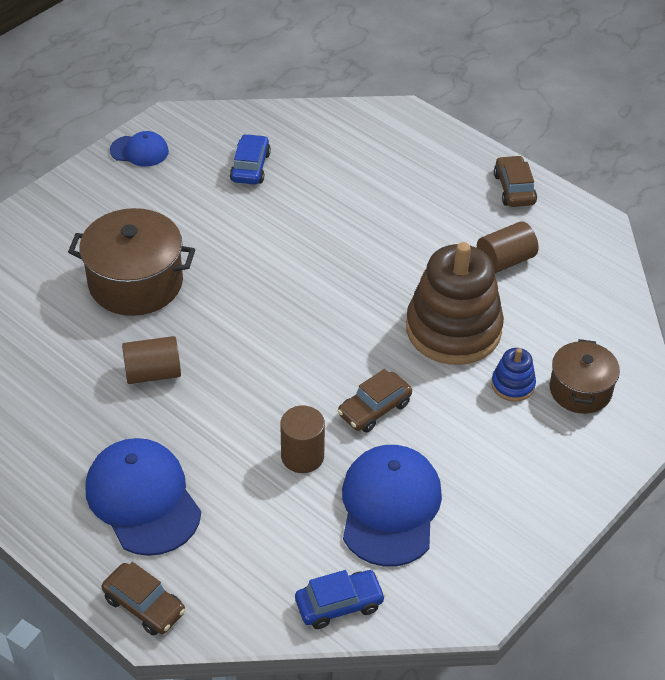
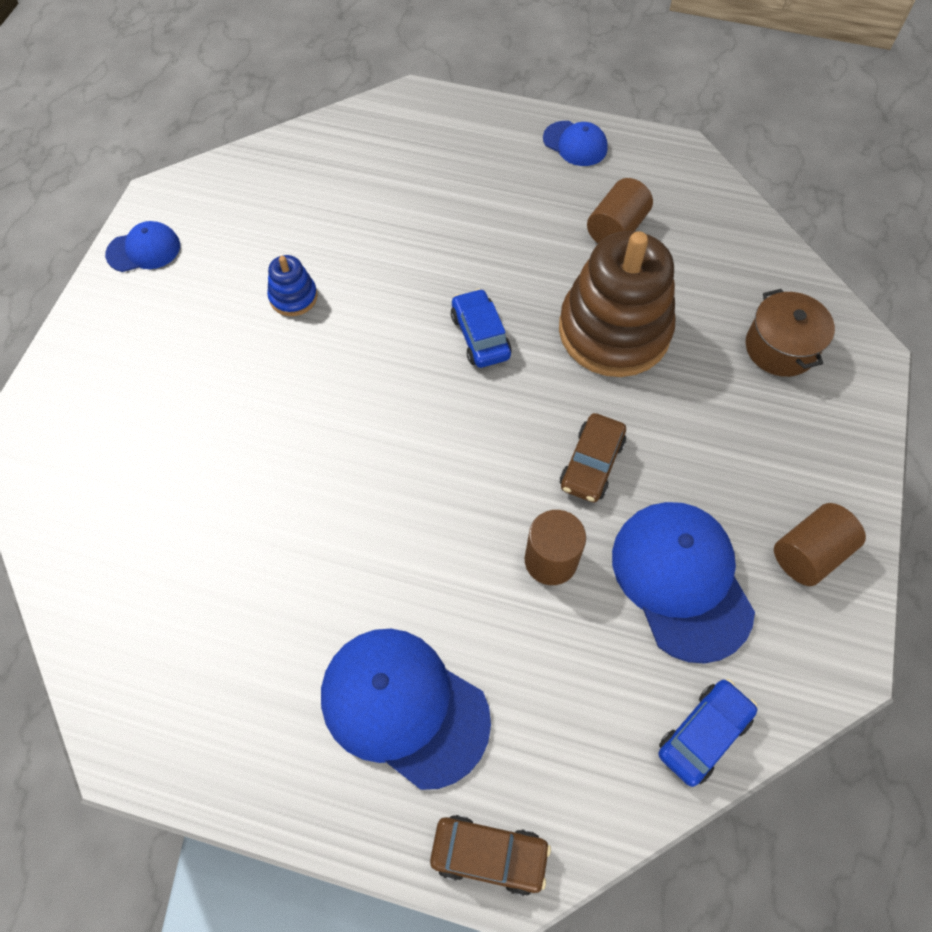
camera: 25 degrees left, 15 degrees up
(135, 282) = (233, 420): brown pot -> none
(153, 373) = (320, 530): brown cylinder -> brown cylinder (809, 553)
(250, 167) = (283, 222): blue car -> blue car (480, 336)
(512, 385) = (712, 371): blue stacking toy -> blue stacking toy (293, 297)
(514, 189) = (575, 144): brown car -> blue cap

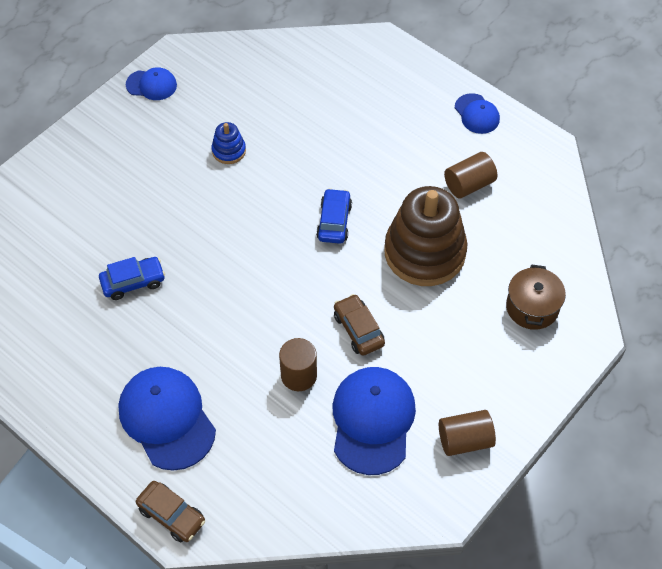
camera: 25 degrees right, 5 degrees down
(591, 464) = (358, 330): brown car -> brown car turned 105 degrees clockwise
(703, 734) = (331, 510): blue car -> blue car (133, 282)

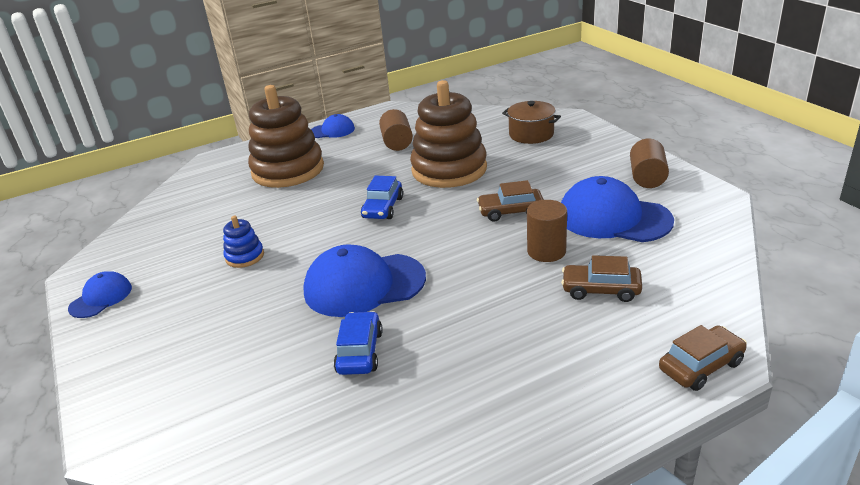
camera: 65 degrees left, 25 degrees down
(167, 418) = (565, 351): blue cap -> blue cap (364, 285)
(252, 429) = (601, 290): none -> brown car
(334, 221) = (383, 208): blue car -> blue car turned 105 degrees counterclockwise
(379, 113) = (288, 170): none -> brown stacking toy

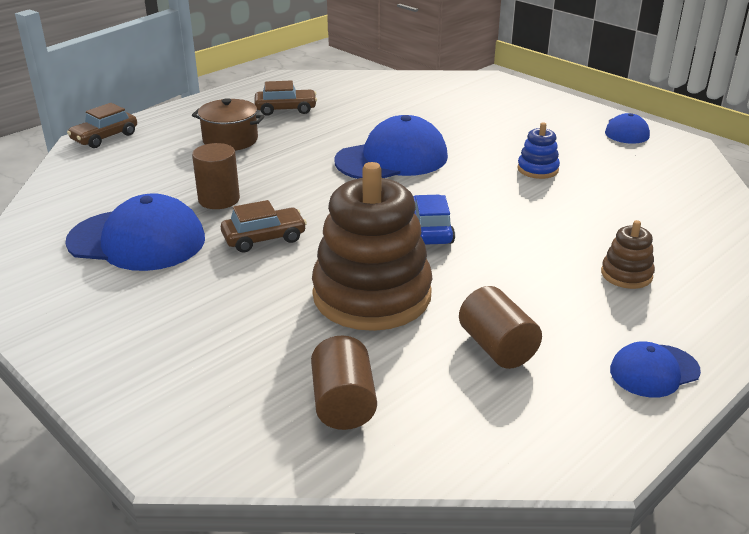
camera: 160 degrees right, 0 degrees up
(288, 170) = (626, 274): brown stacking toy -> brown stacking toy, size x0.44
(360, 352) = (362, 122): blue car -> none
(531, 134) = (249, 389): brown pot -> brown pot (230, 140)
(601, 290) = (168, 173): brown car -> brown car (286, 109)
(647, 177) = (69, 304): brown cylinder -> brown cylinder (343, 403)

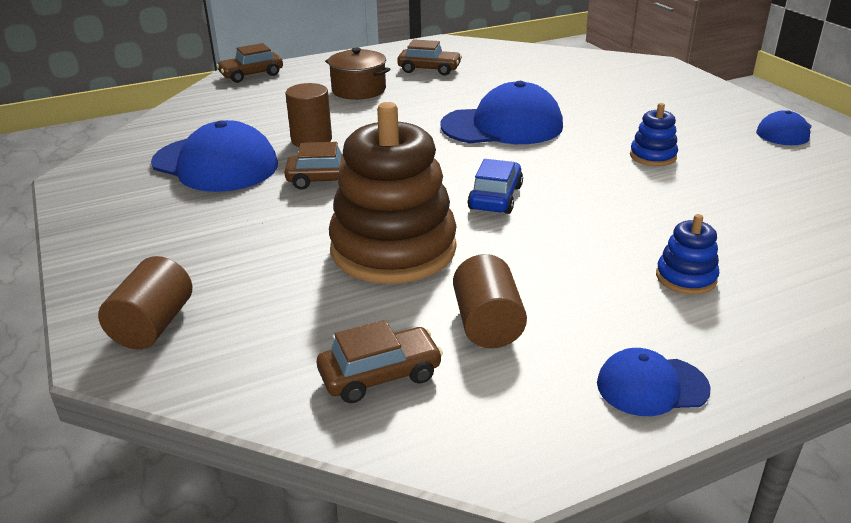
camera: 20 degrees right, 0 degrees up
(343, 403) = (294, 345): brown cylinder -> brown cylinder (153, 325)
(437, 412) = (380, 375): none -> brown car
(626, 274) = (686, 278): brown stacking toy -> blue stacking toy

